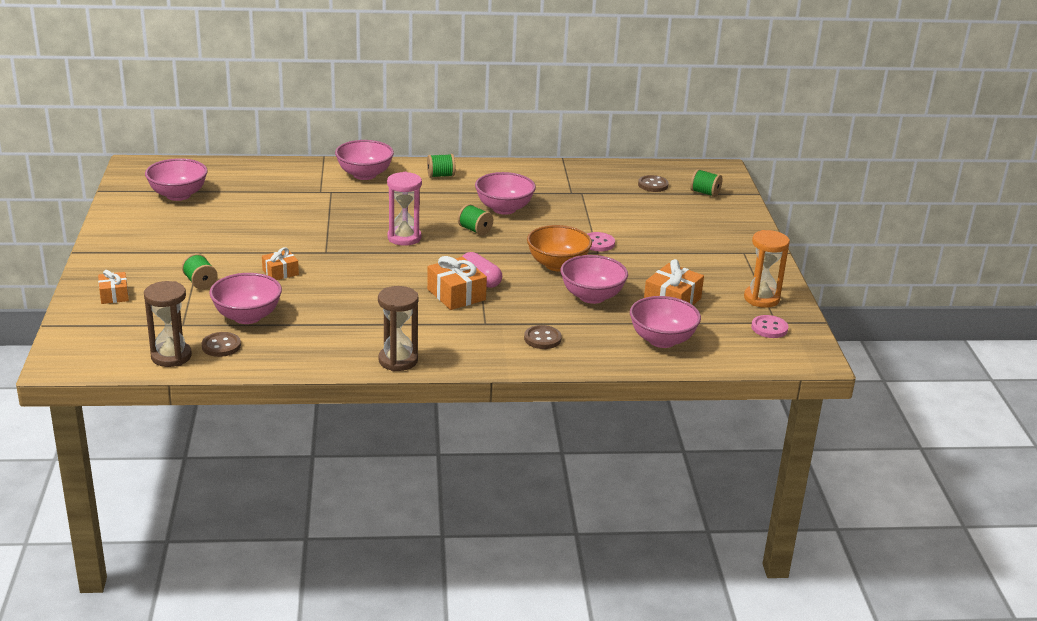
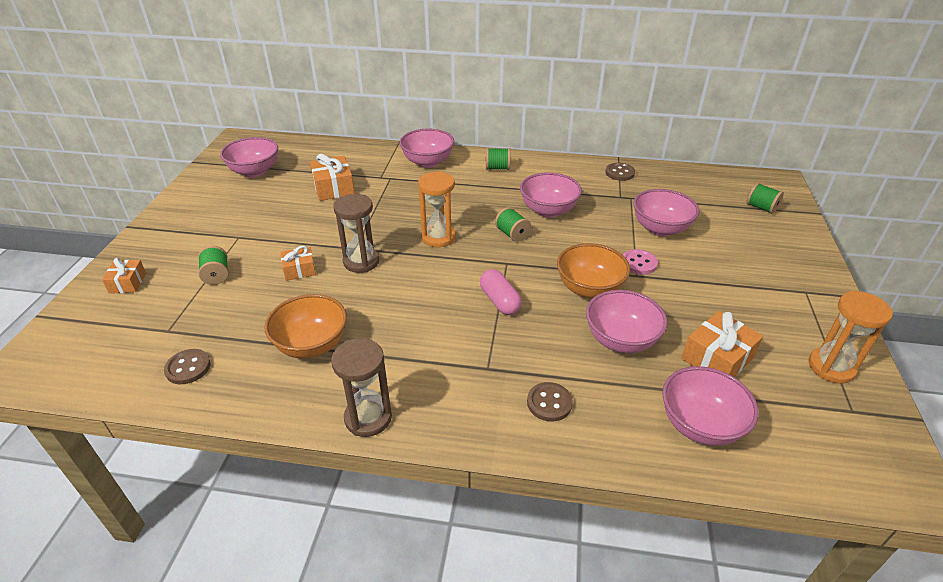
camera: 15 degrees right, 10 degrees up
(171, 356) = (128, 377): brown hourglass -> brown hourglass (361, 262)
(247, 316) = (237, 327): pink bowl -> pink bowl (660, 229)
(324, 322) = (311, 345): none -> orange bowl
(404, 238) = (438, 237): pink hourglass -> orange hourglass
(456, 294) = (467, 320): orange gift -> orange gift (333, 188)
(653, 185) = (706, 194): brown button -> brown button (619, 173)
(769, 328) = (844, 421): pink button -> none

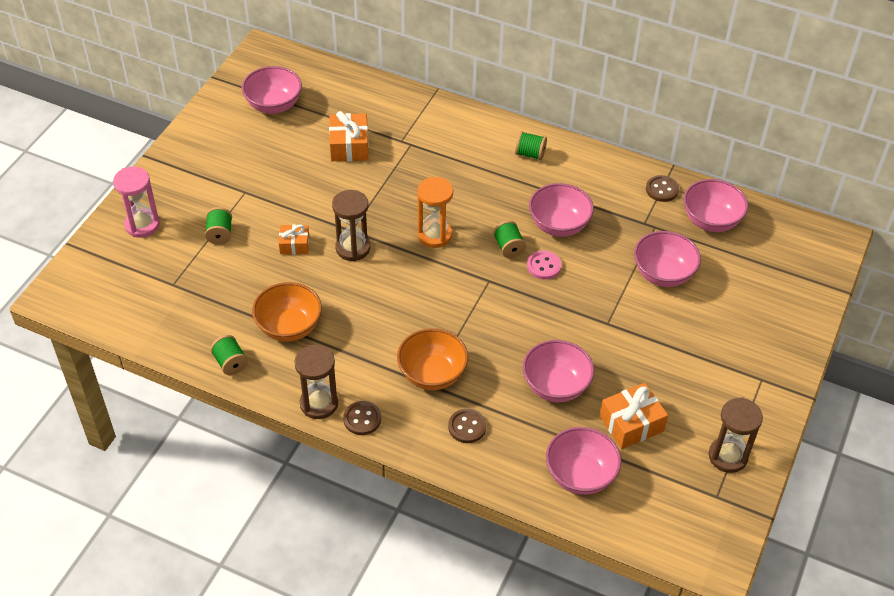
camera: 15 degrees right, 10 degrees up
(128, 283) = (142, 225): orange gift -> pink hourglass
(188, 368) = (186, 325): brown button -> brown button (362, 419)
(428, 162) = (458, 129): pink bowl -> pink bowl (711, 221)
(499, 301) = (465, 321): pink capsule -> none
(589, 289) = (554, 327): orange bowl -> orange bowl (432, 374)
(639, 263) = (617, 310): pink button -> pink button (544, 266)
(761, 208) = (788, 271): green spool -> green spool (230, 363)
(831, 367) = (728, 456): orange hourglass -> brown hourglass

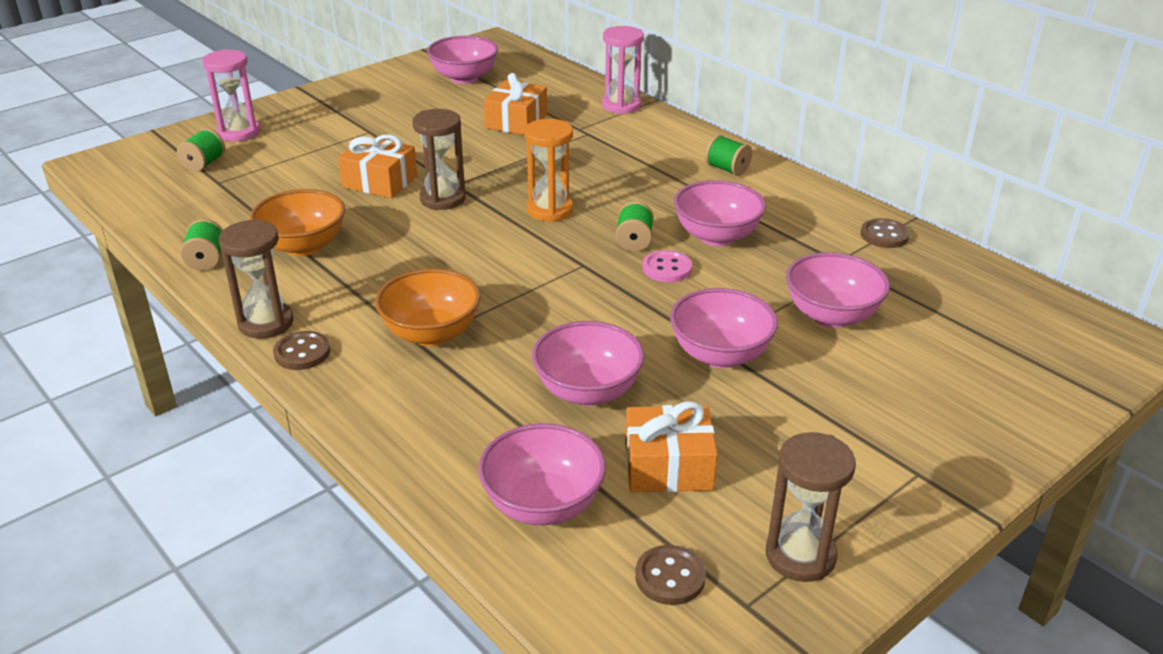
camera: 25 degrees right, 15 degrees down
(220, 234) = (309, 156): green spool -> green spool (204, 164)
(294, 245) = (380, 182): orange gift -> orange gift, size x1.60
(416, 104) = (621, 105): none -> pink hourglass
(467, 427) = (428, 400): brown button -> brown button (670, 577)
(711, 221) = (938, 280): pink bowl -> pink bowl (720, 355)

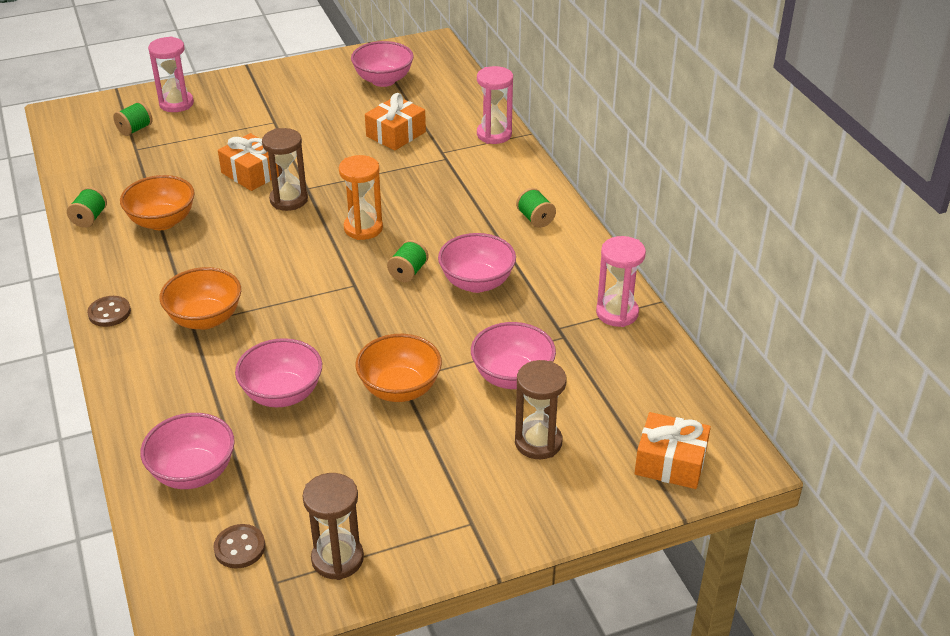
camera: 20 degrees right, 5 degrees up
(266, 323) = (99, 282): brown hourglass -> brown hourglass (538, 442)
(667, 268) = (415, 303): pink button -> none
(668, 466) = (297, 467): orange gift -> orange gift (670, 462)
(720, 355) = (400, 389): pink bowl -> orange bowl
(884, 235) = (617, 313): brown button -> pink hourglass

